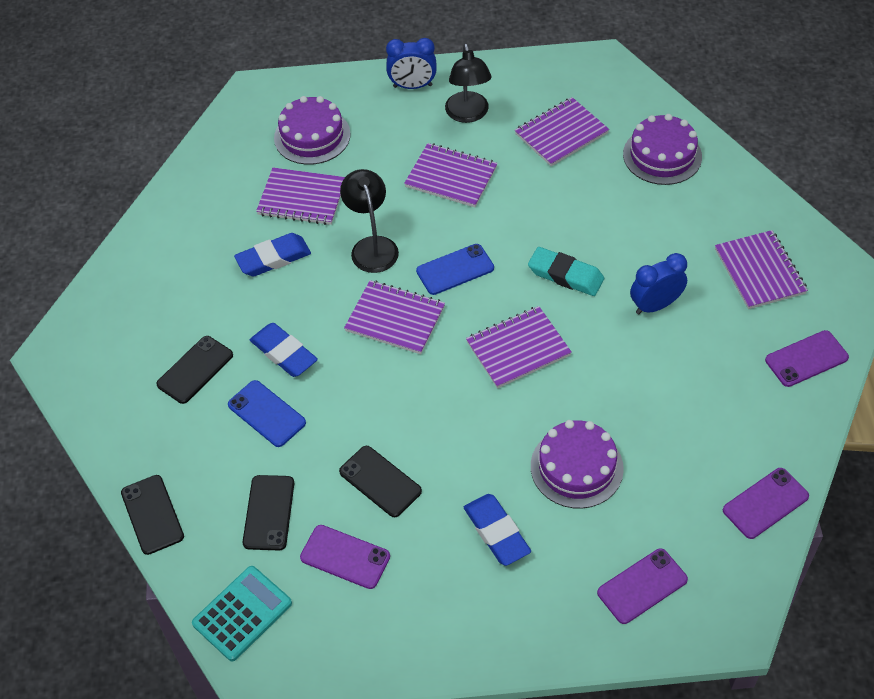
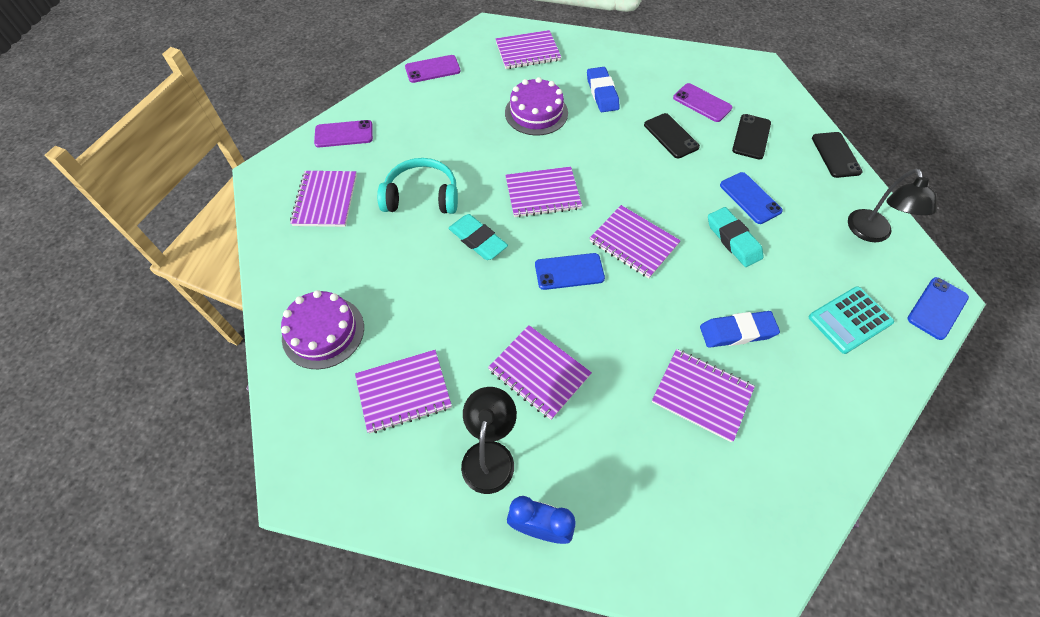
camera: 165 degrees left, 5 degrees up
(65, 336) = (937, 308): none -> blue phone
(195, 370) = (810, 246): black phone -> none
(242, 613) = (770, 91): turquoise calculator -> turquoise calculator (849, 320)
(284, 353) = (733, 240): blue eraser -> turquoise eraser
(312, 136) = (680, 483): purple cake -> none
(372, 246) = (639, 316): black lamp -> black lamp (871, 233)
(642, 586) = (527, 52): purple phone -> purple notebook
(655, 305) = (422, 197): blue clock -> turquoise headphones

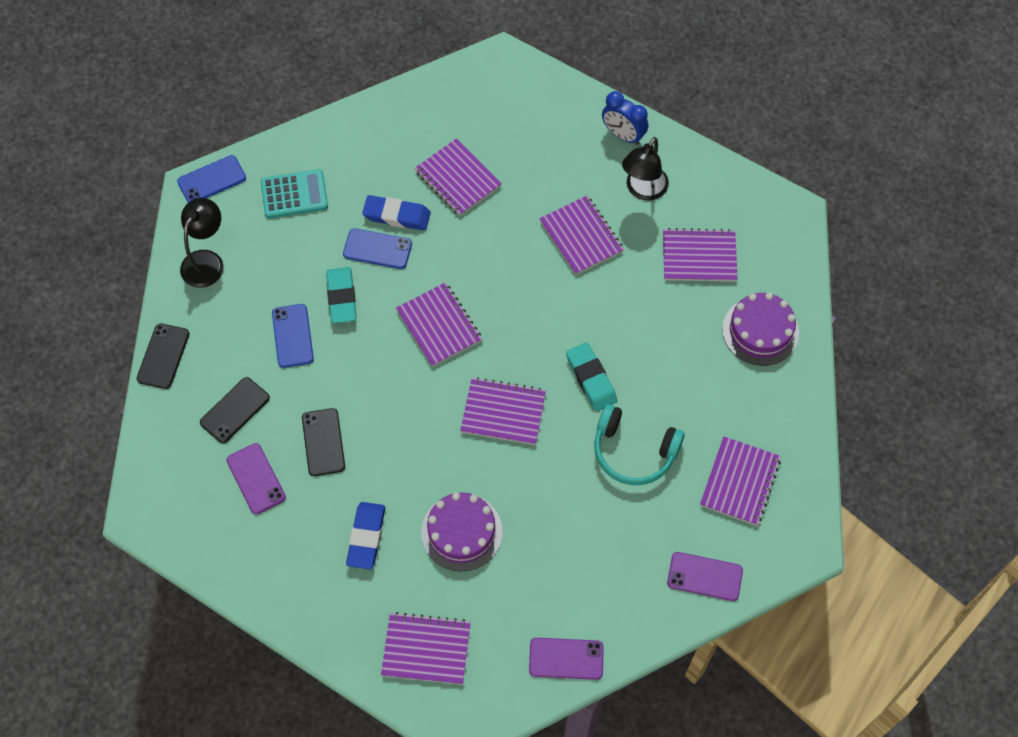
camera: 160 degrees left, 5 degrees up
(569, 271) = (515, 316): blue phone -> blue phone (377, 249)

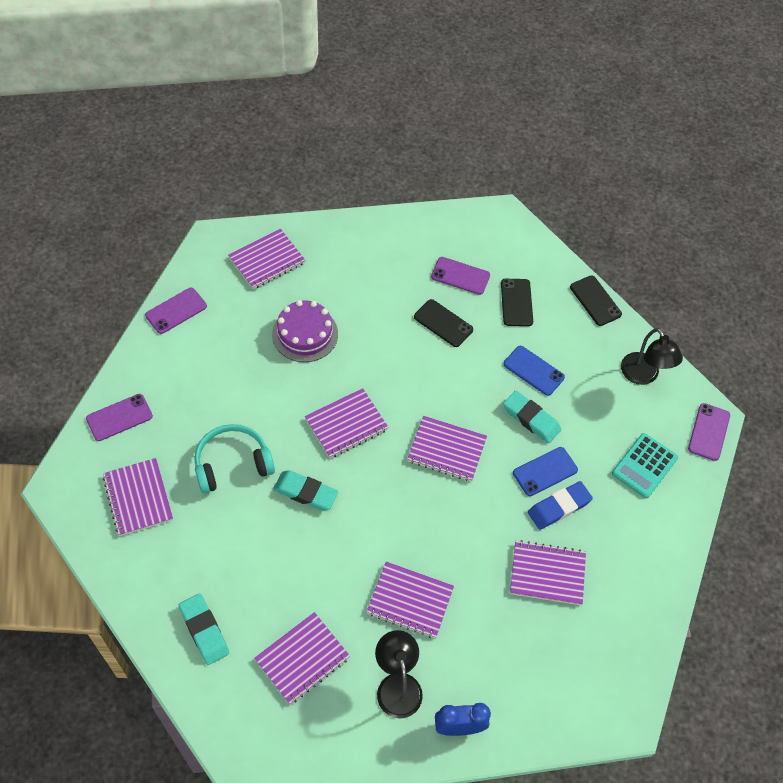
camera: 135 degrees right, 5 degrees down
(212, 180) = (708, 432): blue phone -> purple phone
(366, 537) = (361, 291): blue eraser -> none
(760, 331) = (204, 630): purple cake -> turquoise eraser

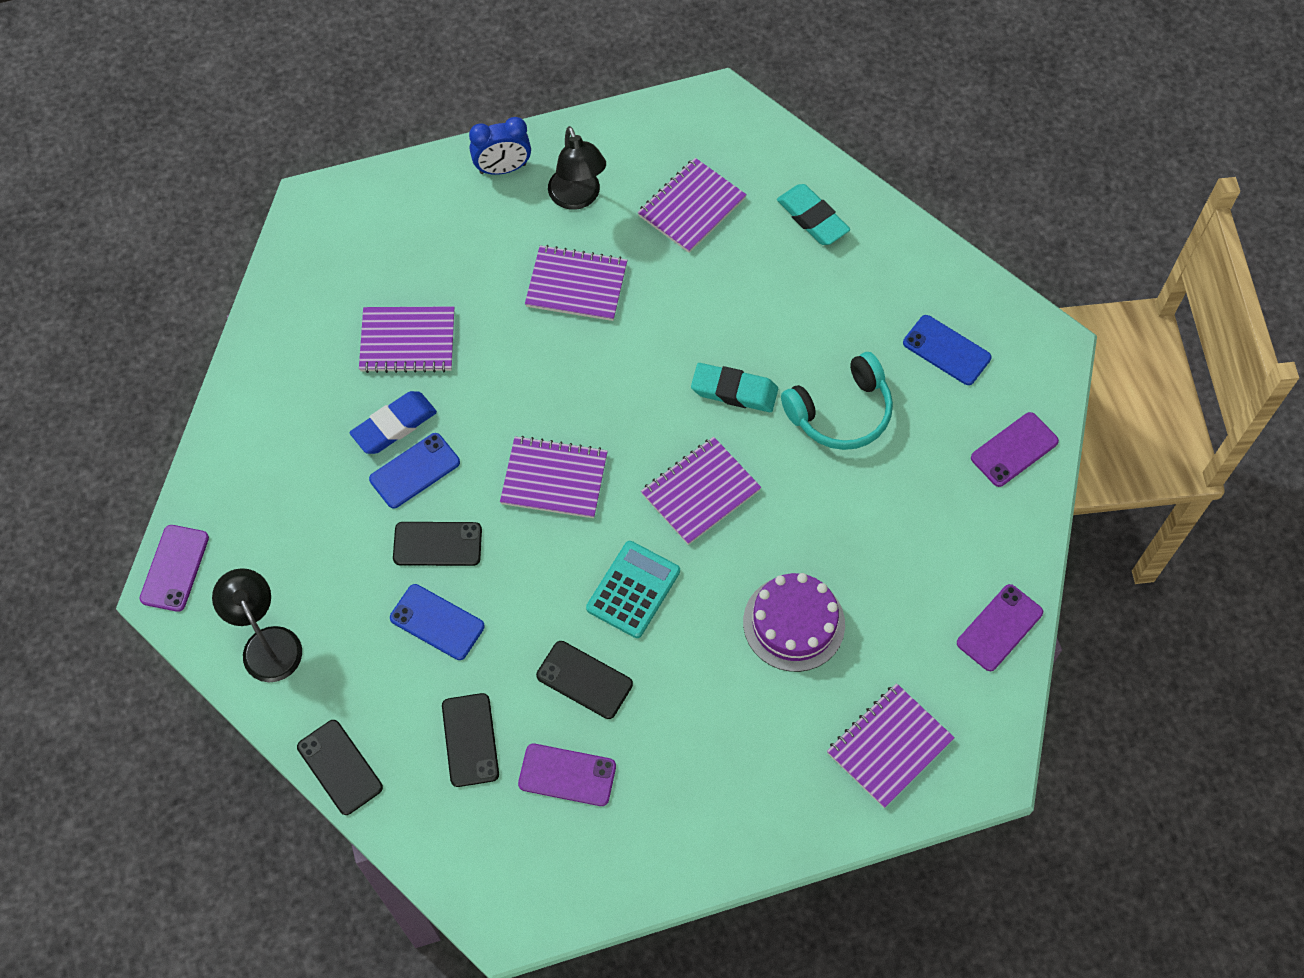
camera: 175 degrees right, 5 degrees up
(138, 498) = (946, 350): purple notebook -> blue phone
(531, 419) = (437, 544): turquoise eraser -> black phone
(644, 466) = (274, 501): turquoise calculator -> turquoise calculator (633, 590)

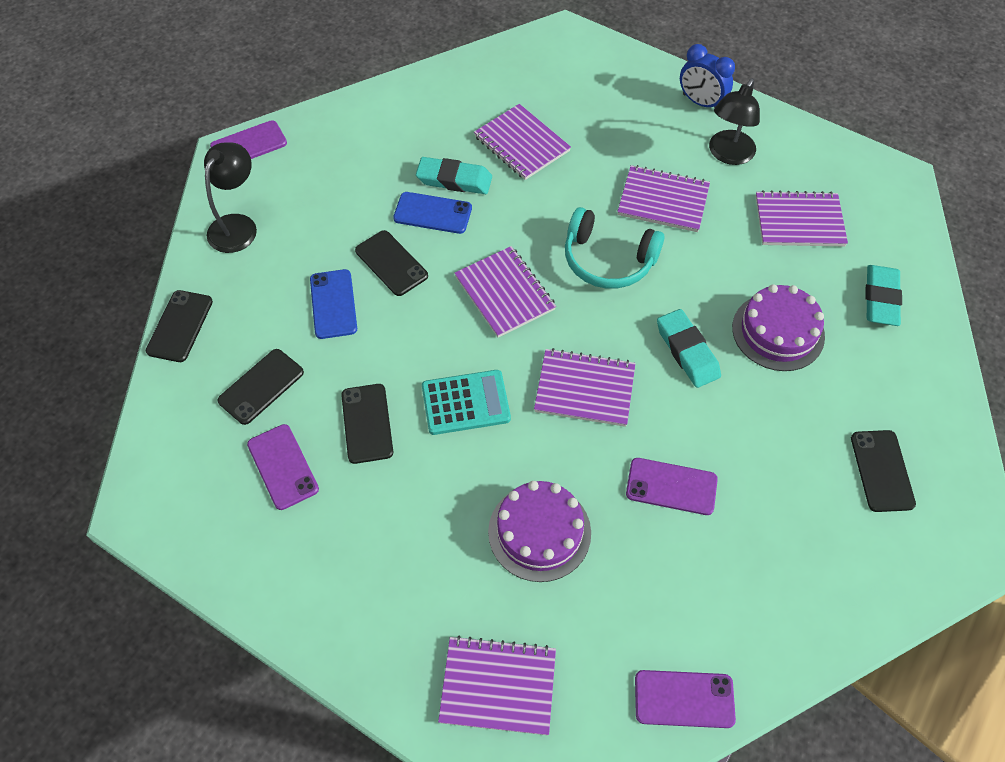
camera: 50 degrees right, 5 degrees down
(394, 425) = (454, 180): blue eraser -> turquoise eraser
(576, 285) = (663, 200): purple notebook -> purple notebook turned 45 degrees counterclockwise
(775, 313) = (778, 331): none -> purple cake
(840, 412) = (746, 434): turquoise headphones -> turquoise headphones (608, 260)
(946, 350) = (882, 471): blue phone -> black phone
(1014, 450) = (854, 589): purple phone -> purple phone (671, 486)

